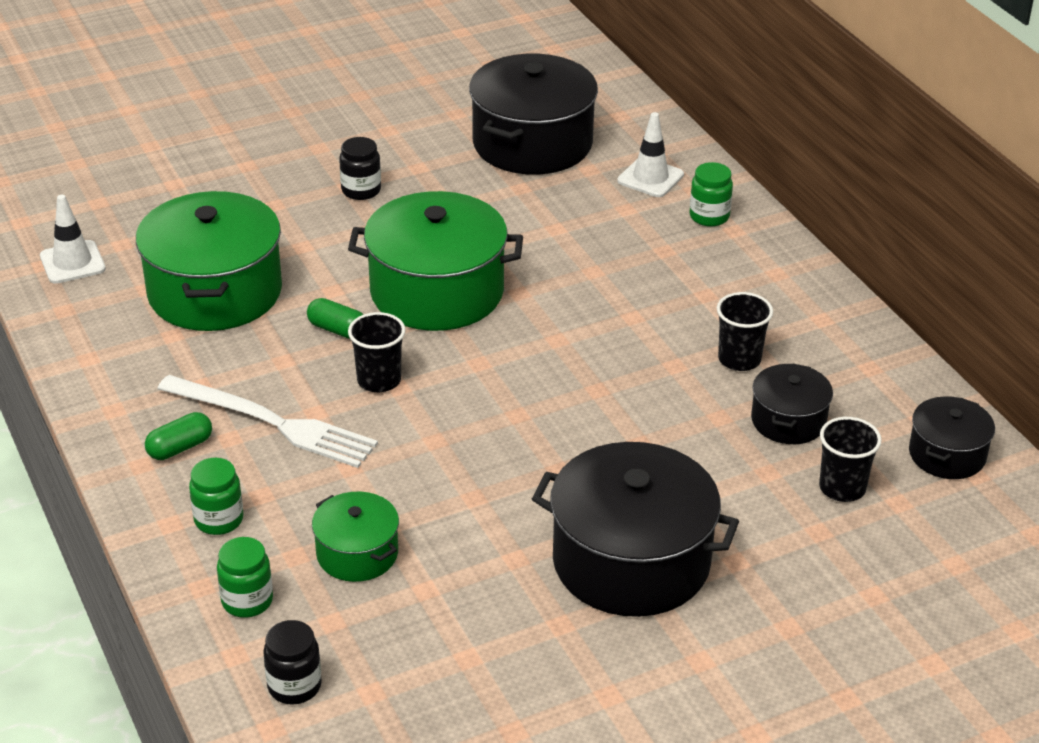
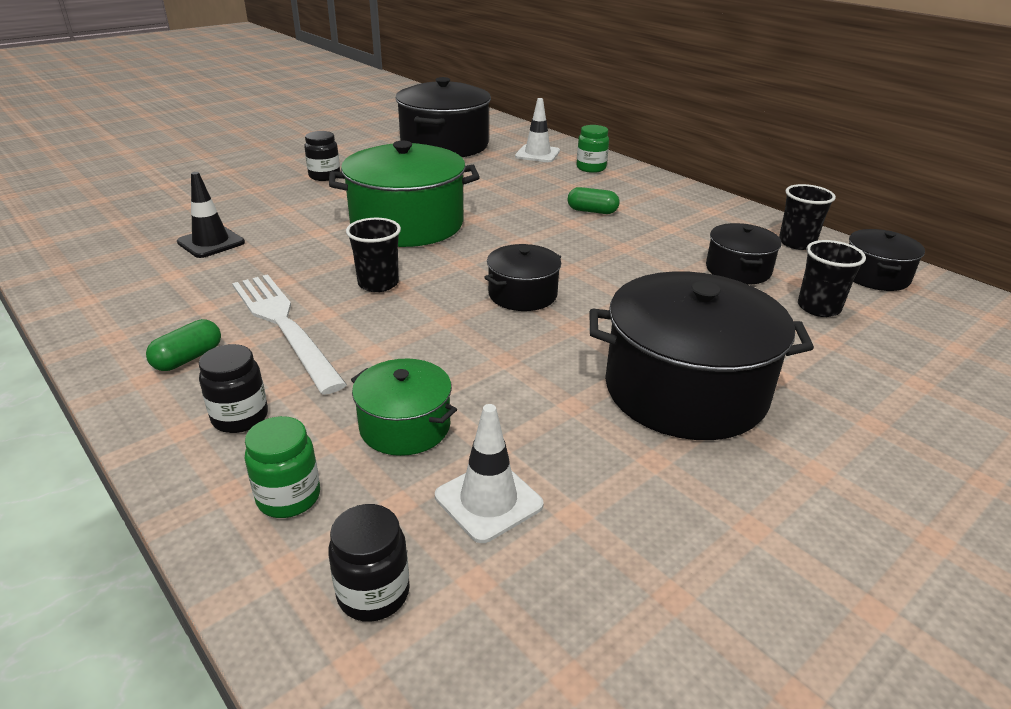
camera: 15 degrees left, 5 degrees down
(72, 262) = (73, 237): white traffic cone -> white traffic cone (488, 500)
(215, 292) = (211, 242): green pot -> black traffic cone
(219, 520) = (240, 417): green jar -> black jar
(273, 423) = (284, 326): white fork -> white fork turned 135 degrees counterclockwise
(337, 330) = (329, 255): green capsule -> green capsule (592, 211)
(526, 419) = (522, 294): none -> black pot
(739, 359) = (670, 238): black cup -> black cup (796, 243)

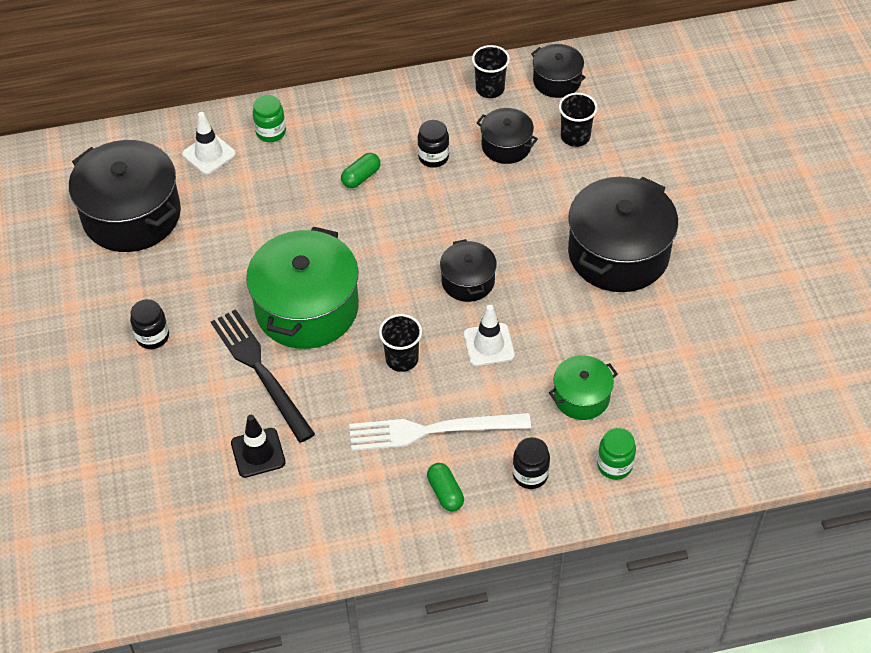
camera: 60 degrees left, 20 degrees up
(314, 222) = (260, 371): none -> black fork
(373, 593) = (696, 447): black jar -> black jar (433, 157)
(488, 500) = (660, 381): white traffic cone -> white traffic cone (489, 345)

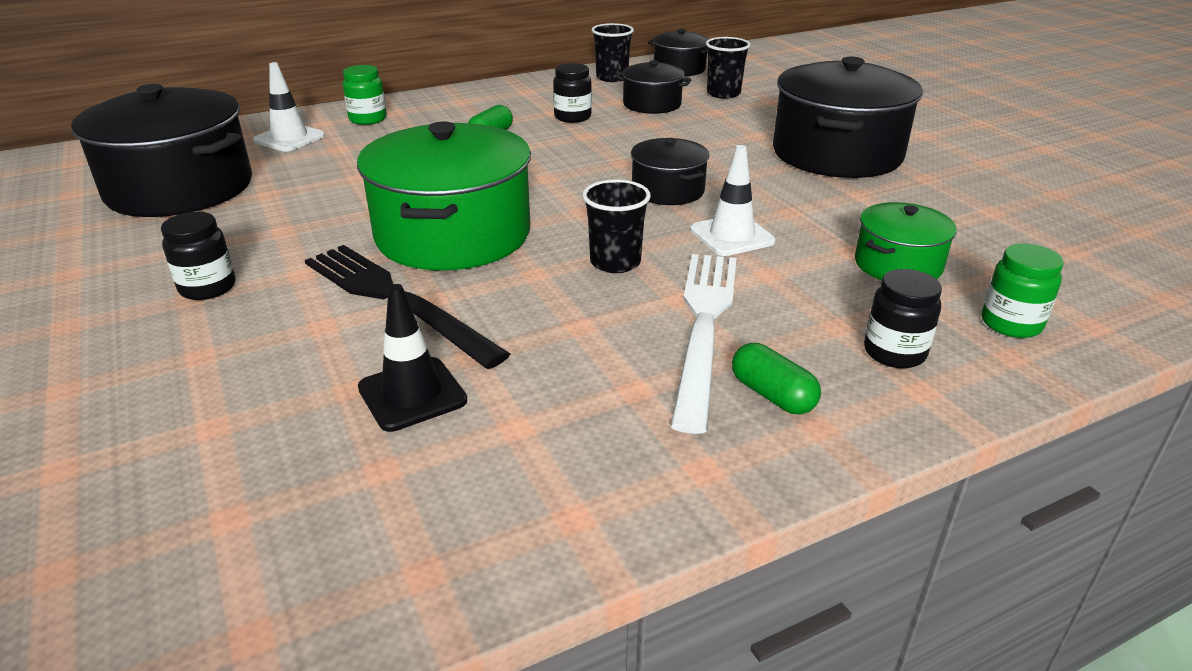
camera: 15 degrees left, 20 degrees down
(432, 430) = (704, 326): white fork -> white fork turned 120 degrees clockwise

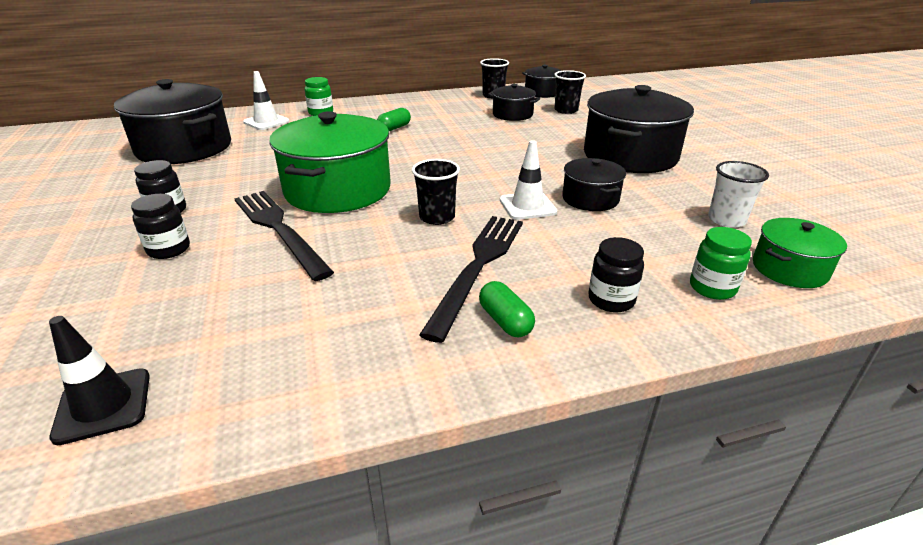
camera: 10 degrees right, 0 degrees up
(412, 394) = (257, 293): black traffic cone -> black traffic cone (103, 405)
(572, 117) = (454, 119): black jar -> black jar (169, 249)
(668, 190) = (496, 172): black pot -> black pot (590, 199)
(704, 326) = (478, 267): white fork -> black fork
(898, 264) = (642, 236): green pot -> green pot (789, 269)
(993, 233) = (726, 220): none -> white cup

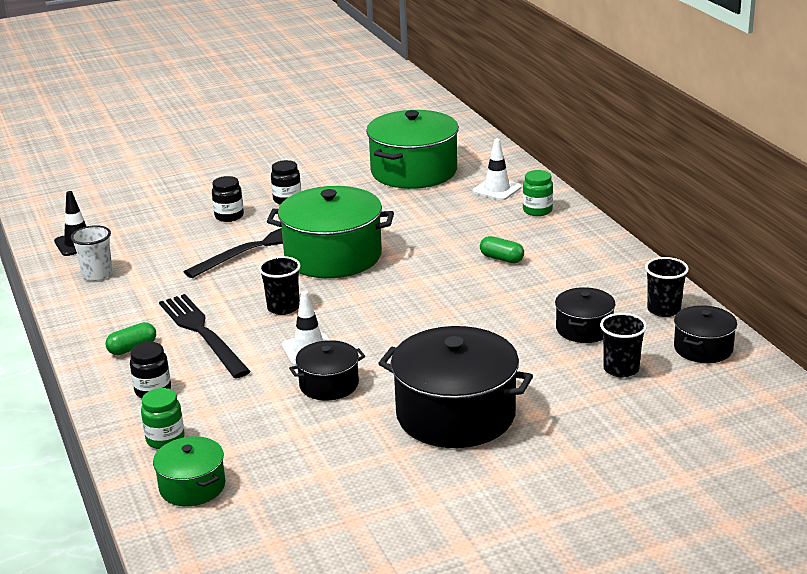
camera: 85 degrees right, 5 degrees down
(184, 148) = (414, 171): black pot -> green pot
(478, 267) = (202, 333): black fork -> black fork turned 135 degrees counterclockwise
(726, 220) = (287, 464): white cup -> white cup (97, 274)

